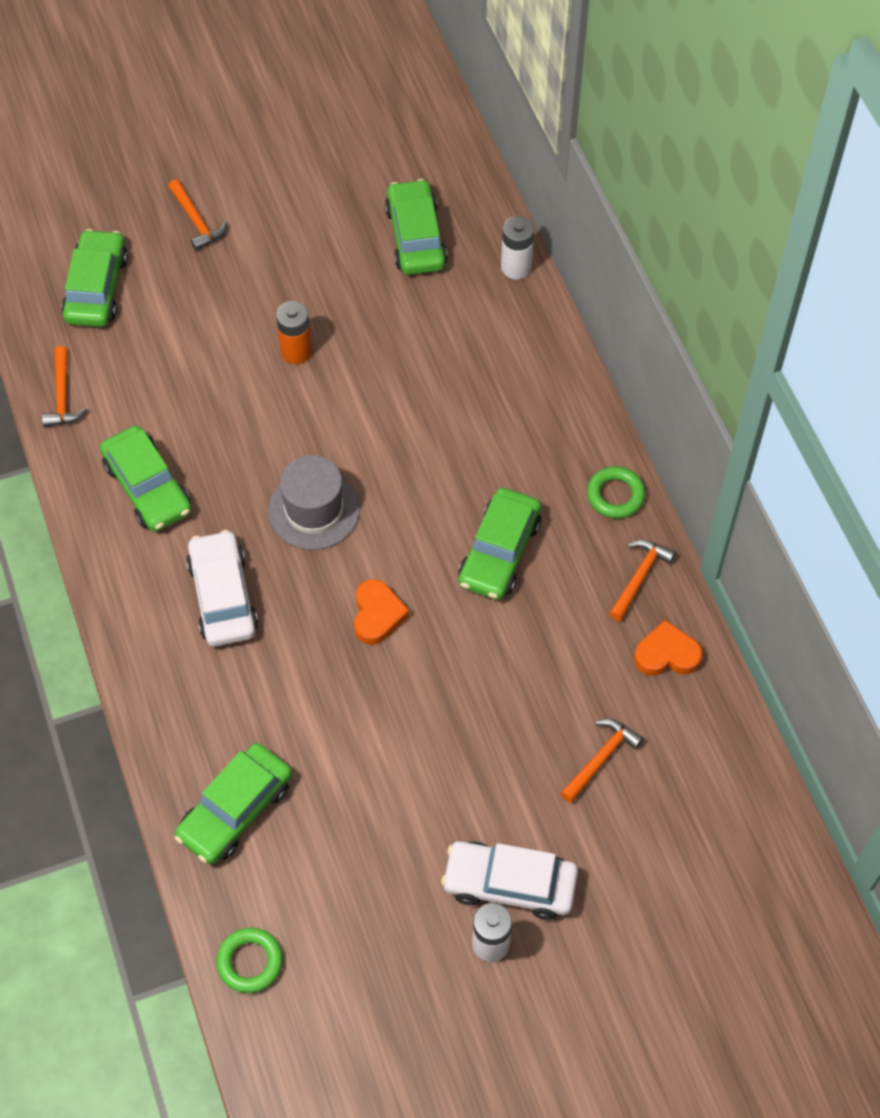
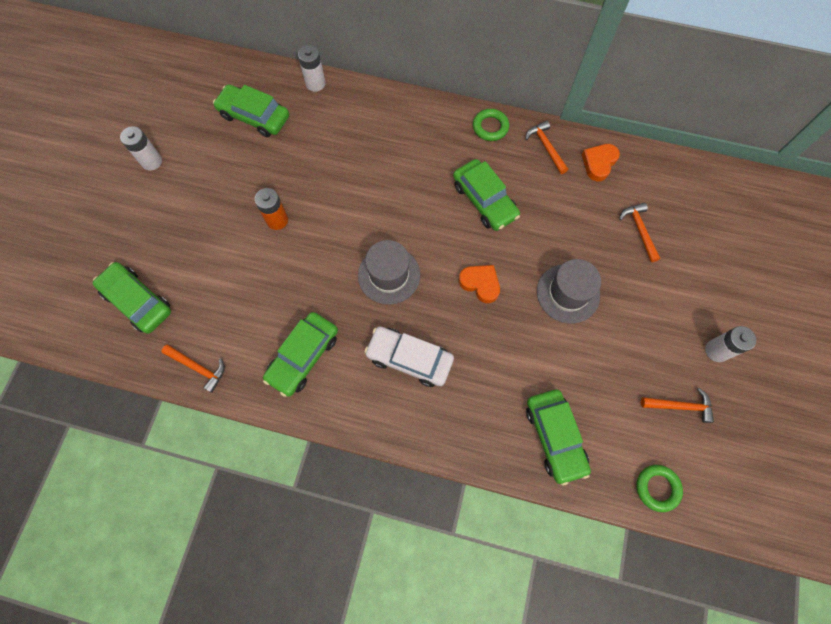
camera: 55 degrees left, 10 degrees up
(148, 487) = (303, 356): green car -> green car turned 120 degrees clockwise
(196, 221) = (141, 217): orange hammer -> orange hammer (680, 406)
(273, 181) = (151, 161): none -> white battery
(440, 721) = (568, 293): none -> grey hat
(509, 884) = (686, 319): white car -> none

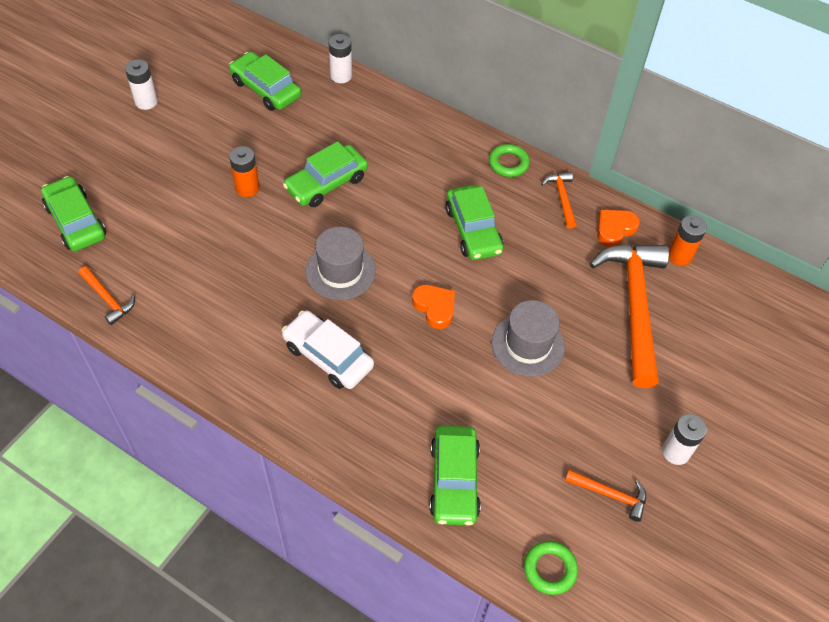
camera: 15 degrees right, 15 degrees down
(303, 356) = (218, 320): green car -> green car (326, 183)
(639, 230) = (634, 307): orange hammer -> orange hammer, size x2.24
(658, 172) = (679, 256): none -> orange battery

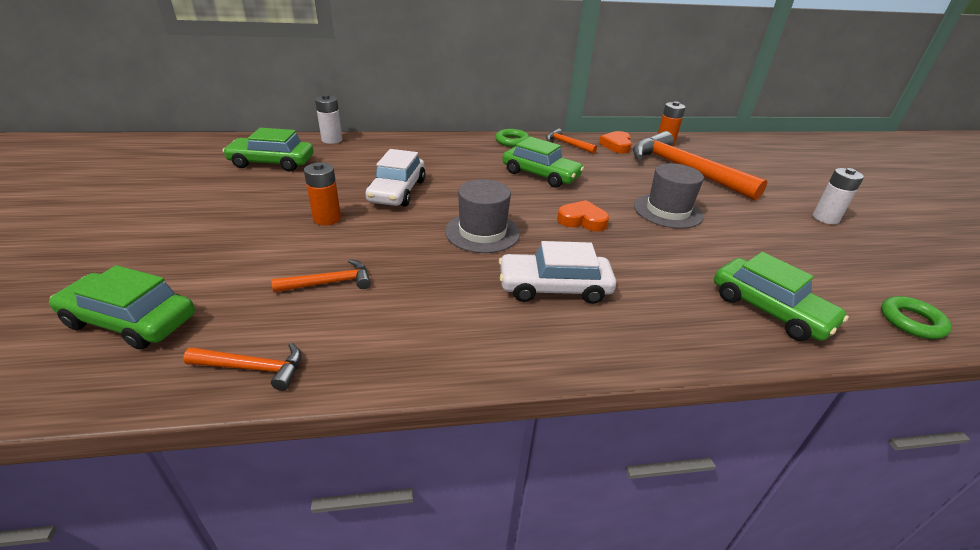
camera: 40 degrees left, 20 degrees down
(146, 102) = (144, 204): white battery -> none
(326, 183) = (397, 191): green car -> white car
(610, 494) = (846, 257): orange hammer -> orange hammer (329, 283)

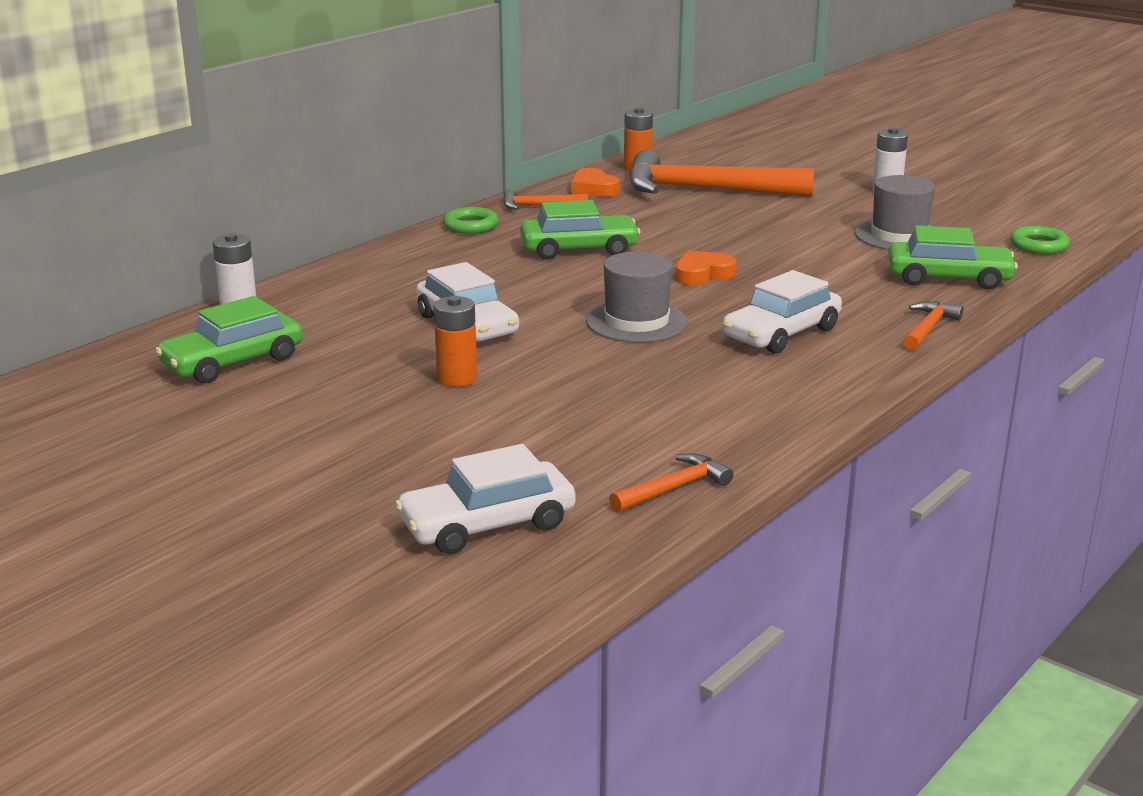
camera: 40 degrees left, 10 degrees down
(131, 321) = (487, 524): green car -> white car
(329, 283) = (594, 417): orange hammer -> orange hammer (928, 328)
(667, 211) = (758, 235): grey hat -> grey hat (899, 236)

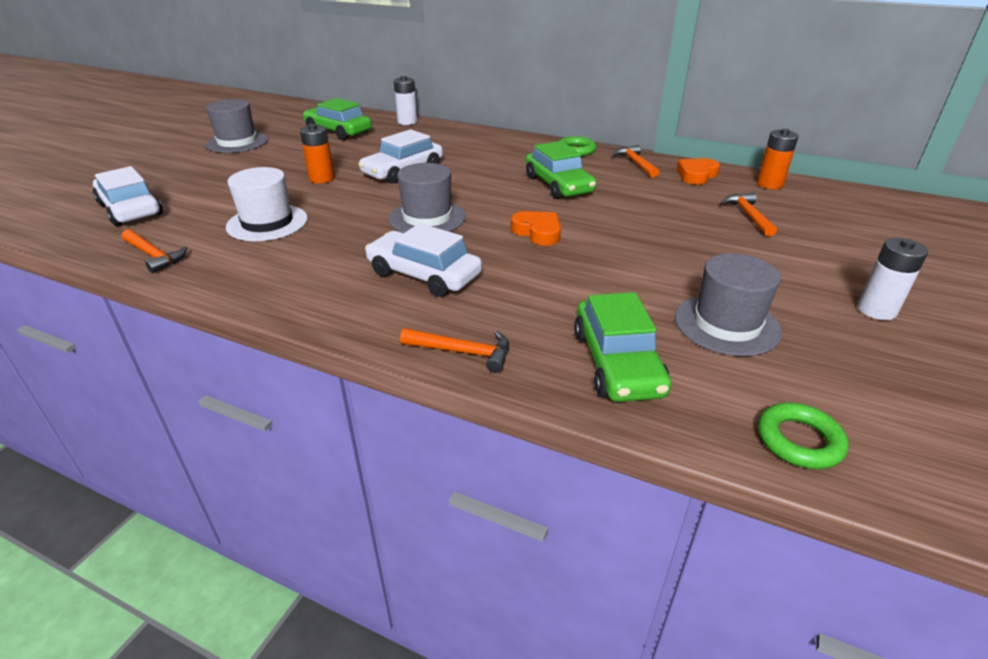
camera: 75 degrees right, 10 degrees up
(206, 448) = (237, 142): none -> grey hat
(601, 415) = (267, 223): none -> white hat
(705, 190) = (748, 215): orange hammer -> orange hammer, size x0.45

